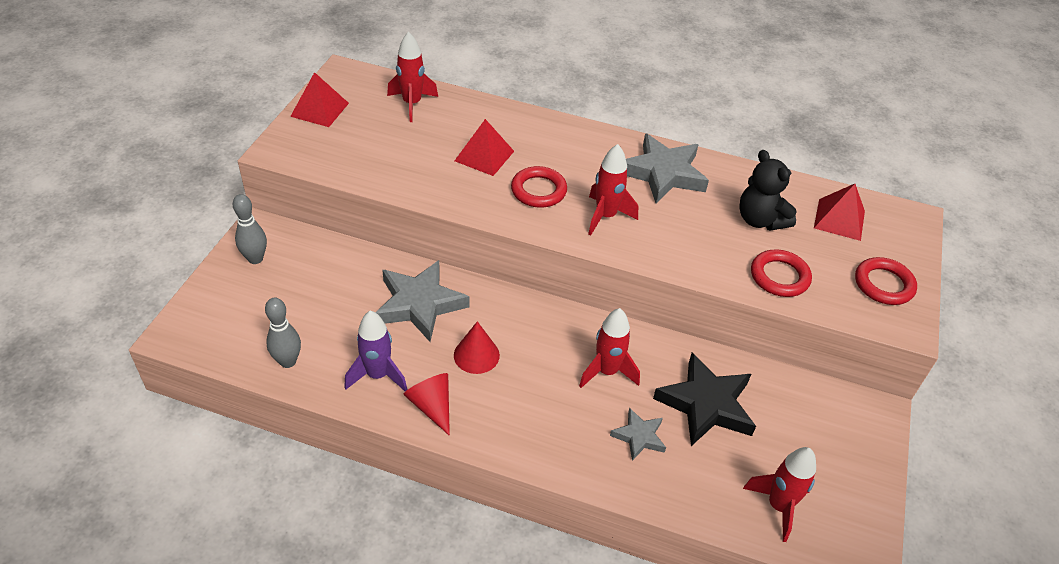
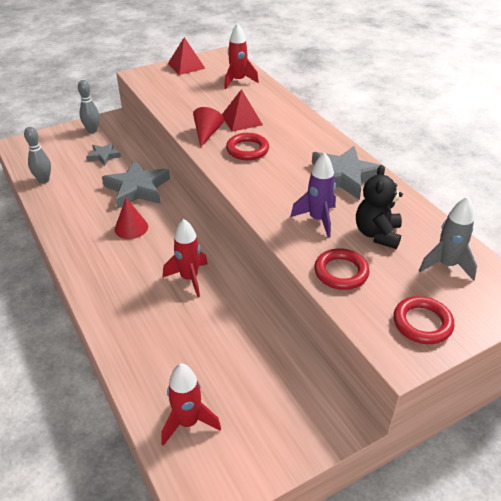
camera: 45 degrees right, 5 degrees down
(378, 375) = (72, 209): purple rocket -> purple rocket (317, 220)
(431, 406) = (76, 237): red cone -> red cone (207, 133)
(606, 216) = (269, 181): red rocket -> none
(639, 436) = (159, 323): grey star -> grey star (104, 156)
(706, 404) = (225, 334): black star -> none
(839, 219) = (446, 265): red pyramid -> grey rocket

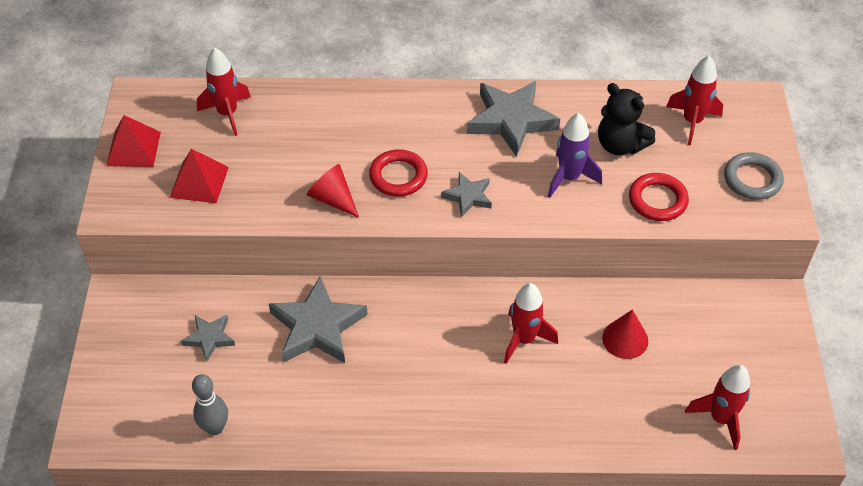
camera: 60 degrees left, 10 degrees up
(92, 130) = (128, 330): grey bowling pin -> none
(131, 228) = (395, 362): red cone -> red cone (625, 339)
(241, 120) = (328, 153): red pyramid -> red pyramid (199, 182)
(256, 181) = (468, 196): none -> grey star
(422, 323) = (752, 179): red ring -> grey ring
(446, 265) = (692, 122): grey rocket -> red rocket

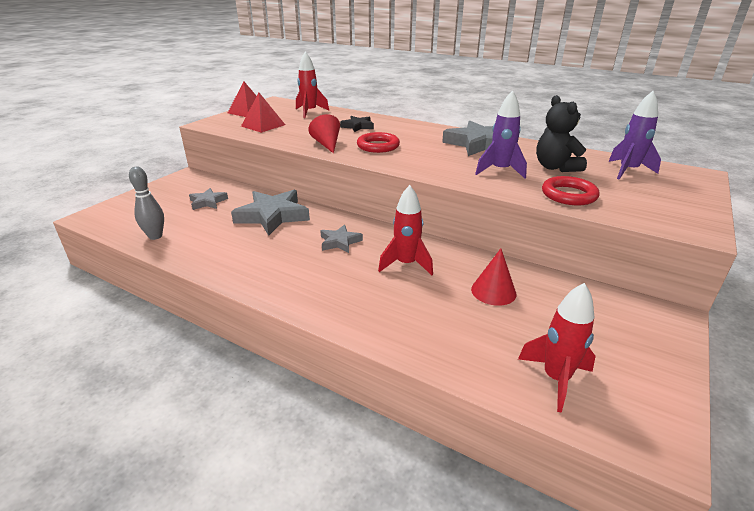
camera: 30 degrees right, 20 degrees down
(331, 132) = (357, 126): none -> black star
(468, 196) = (415, 162): grey star -> grey star (340, 242)
(692, 122) = (628, 171): red rocket -> purple rocket
(752, 179) = (672, 205): grey ring -> none

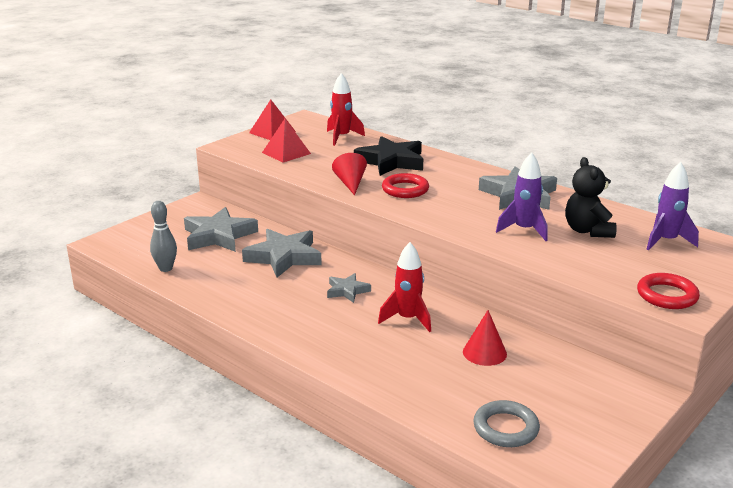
camera: 10 degrees right, 5 degrees down
(208, 202) = (219, 236): grey star -> grey star, size x1.87
(357, 126) = (391, 161): black star -> black star, size x1.87
(556, 379) = (505, 428): red rocket -> grey ring
(569, 195) = (580, 263): red ring -> red ring (667, 295)

